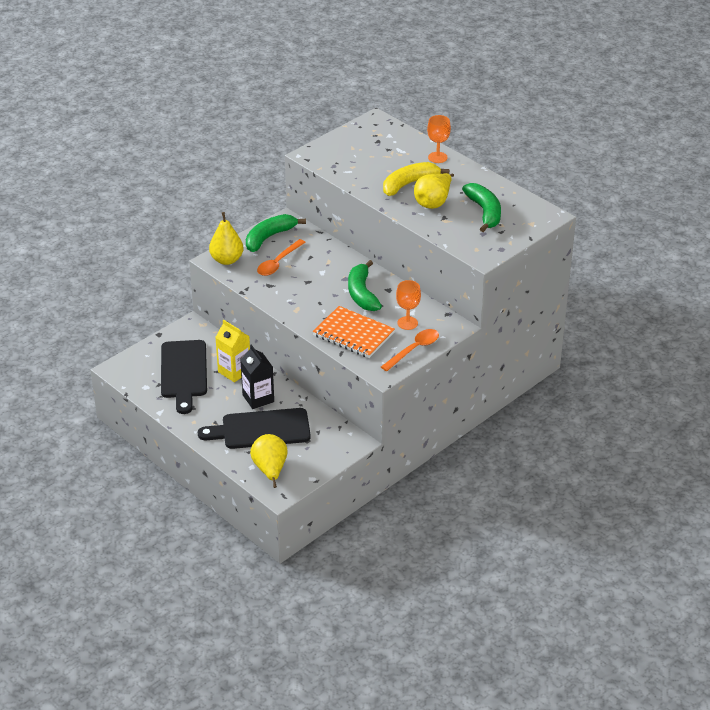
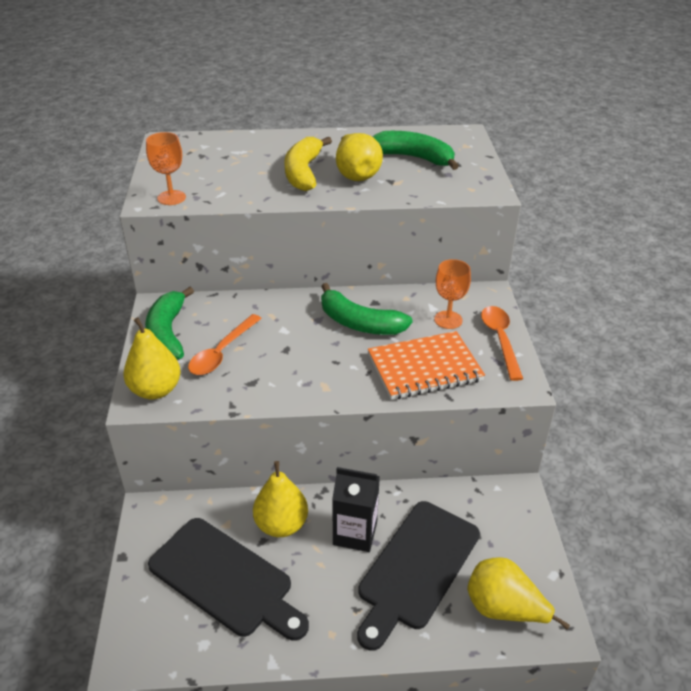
camera: 50 degrees left, 0 degrees up
(234, 371) = (281, 525): yellow carton -> yellow pear
(278, 263) = (222, 352): orange spoon -> orange spoon turned 45 degrees clockwise
(437, 157) = (285, 140): orange goblet -> orange goblet (171, 198)

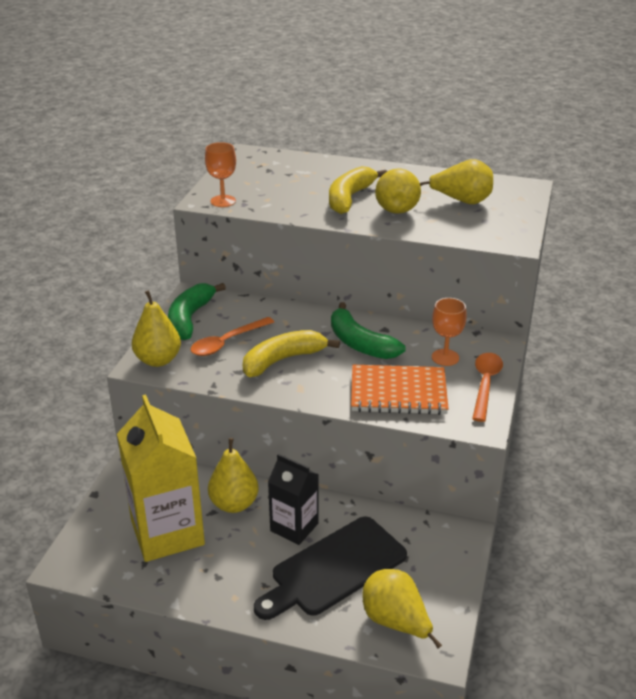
camera: 20 degrees right, 5 degrees down
(225, 579) = (167, 532): black cutting board -> yellow carton
(291, 359) = (283, 360): none -> yellow banana
(414, 158) = (461, 201): green banana -> yellow pear

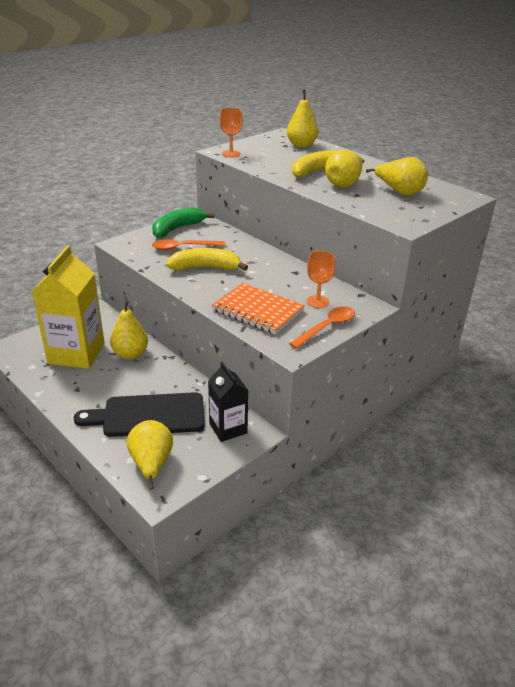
camera: 30 degrees right, 0 degrees up
(158, 360) = (132, 244): yellow pear -> yellow pear (301, 145)
(294, 527) = (151, 381): black carton -> black carton (228, 428)
(360, 343) = (267, 275): green banana -> none

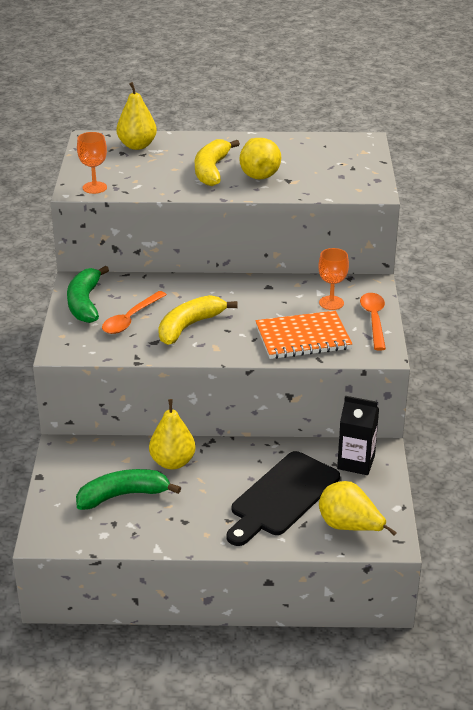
camera: 45 degrees left, 0 degrees up
(76, 353) = (123, 495): yellow carton -> green banana
(399, 192) = (313, 161): yellow pear -> none

